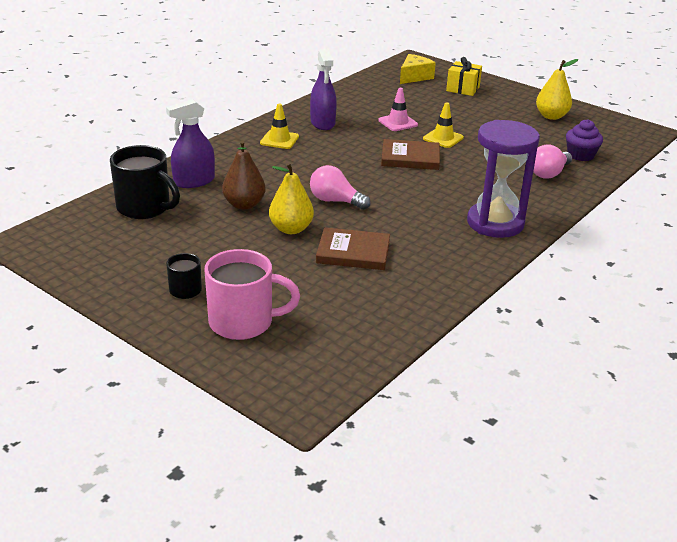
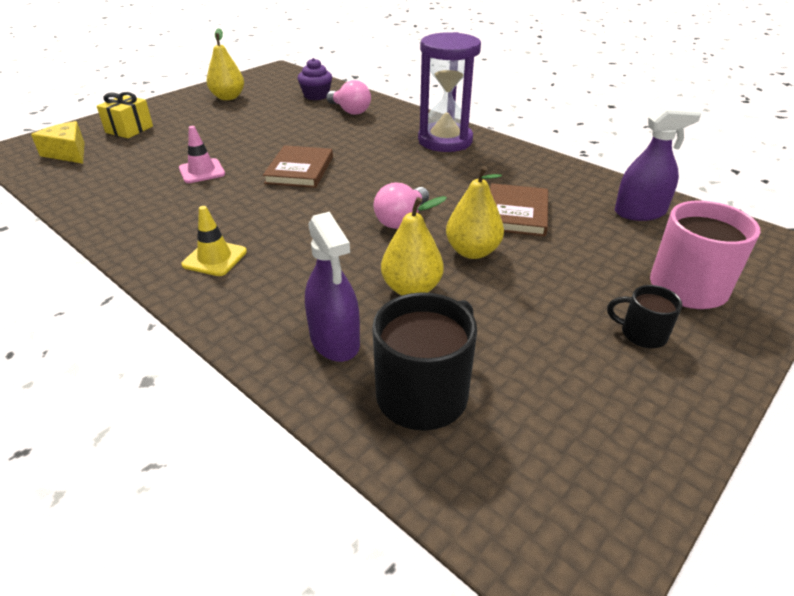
camera: 85 degrees left, 5 degrees up
(244, 204) = (411, 289): brown pear -> yellow pear
(322, 123) = (174, 222): purple spray bottle -> purple spray bottle (640, 212)
(443, 138) = (256, 149): yellow traffic cone -> none

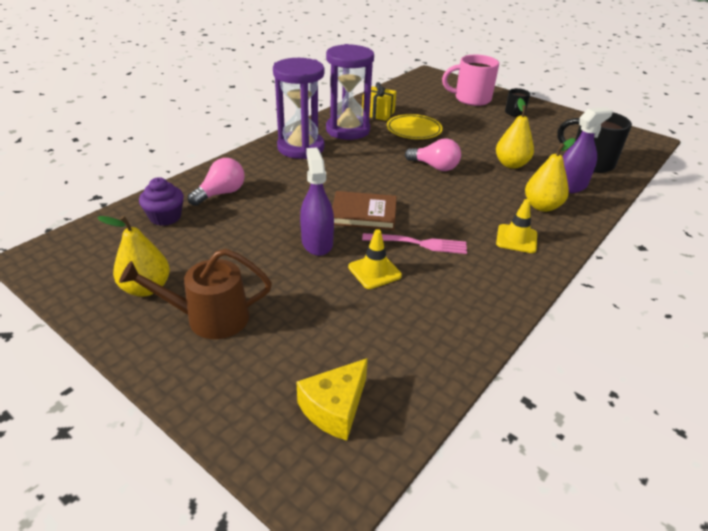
camera: 95 degrees left, 0 degrees up
(129, 129) = (253, 364): yellow gift -> yellow gift (378, 113)
(184, 116) = (209, 318): none -> brown watering can
(202, 171) = (374, 271): pink traffic cone -> yellow traffic cone
(234, 195) = (418, 243): none -> pink fork
(472, 251) = (464, 145): yellow pear -> yellow pear (542, 206)
(501, 167) = (347, 130): none -> purple hourglass
(516, 213) = (414, 130): brown book -> yellow plate
(640, 212) = (402, 98): purple spray bottle -> purple spray bottle (317, 242)

